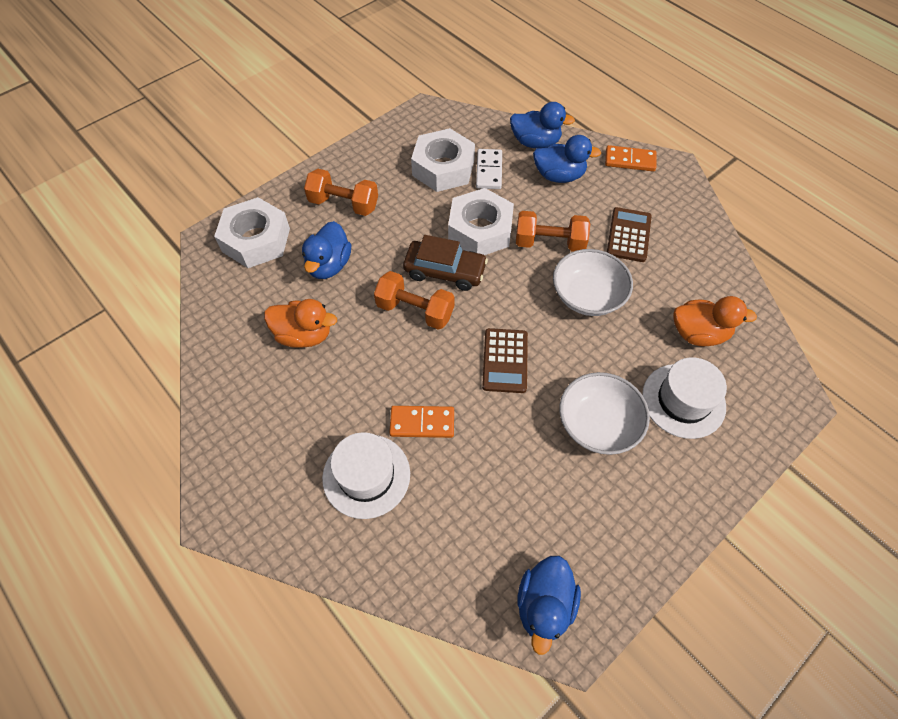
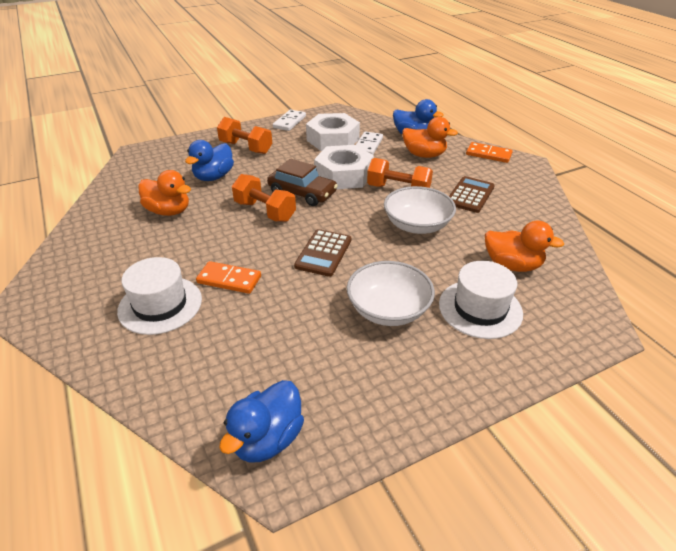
camera: 15 degrees right, 20 degrees down
(256, 240) = (169, 157): white nut -> none
(377, 144) = (289, 122): none -> white domino
(559, 176) = (424, 155): blue duck -> orange duck

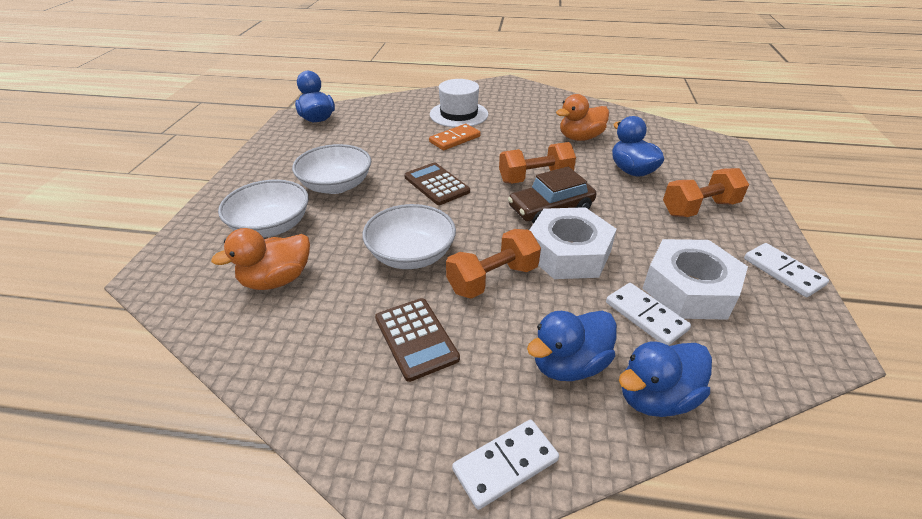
camera: 125 degrees right, 0 degrees up
(424, 155) = (569, 364): orange duck -> blue duck
(480, 308) = (271, 226): white hat -> white bowl
(488, 154) = (505, 465): orange domino -> white domino

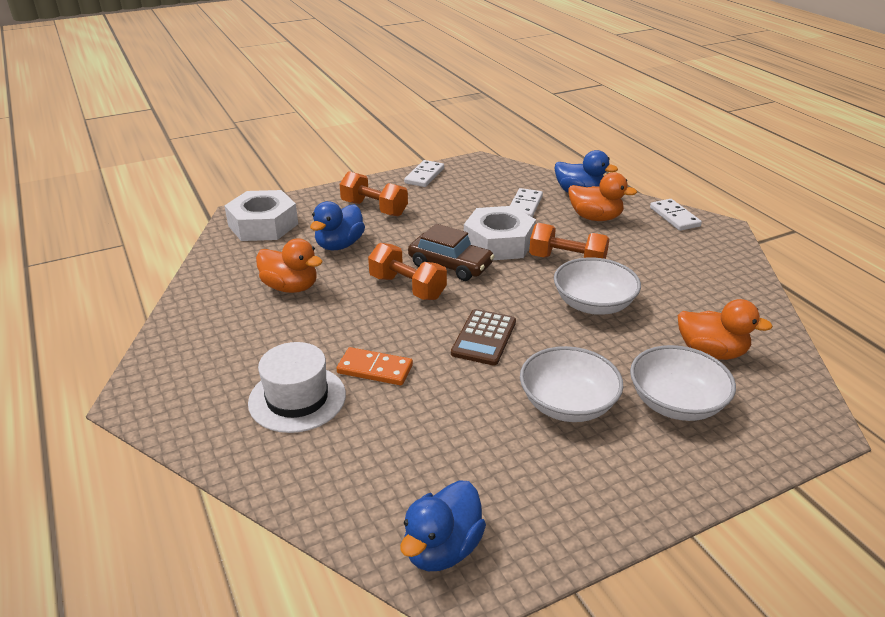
camera: 125 degrees left, 5 degrees down
(416, 338) = (655, 267): brown calculator -> none
(505, 465) = (674, 217): white domino -> white domino turned 45 degrees clockwise
(569, 364) = (595, 218): blue duck -> orange duck
(689, 289) = (480, 198): white nut -> white nut (263, 225)

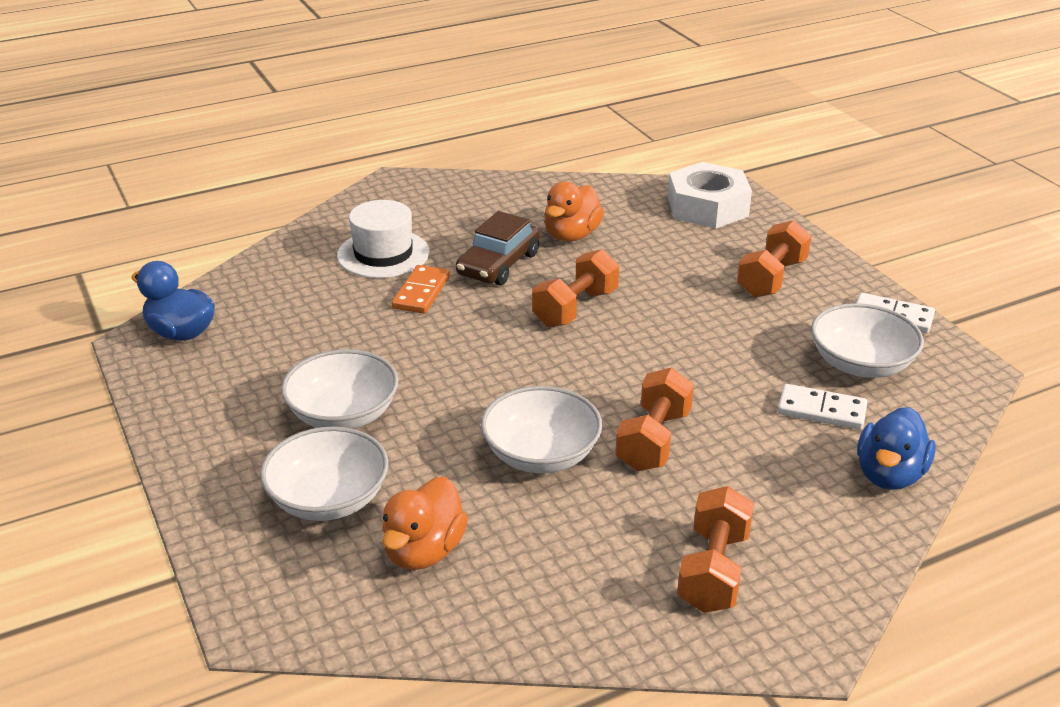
camera: 90 degrees right, 0 degrees up
(339, 245) = (668, 258): blue duck -> none
(450, 265) = (630, 339): brown car -> brown car (498, 264)
(476, 190) = (861, 364): none -> white bowl
(484, 338) = (470, 361): brown calculator -> none
(498, 243) = (697, 380): white nut -> none
(595, 218) = (801, 484): orange duck -> none
(674, 217) = (831, 586): white domino -> none
(679, 248) = (713, 570): none -> orange dumbbell

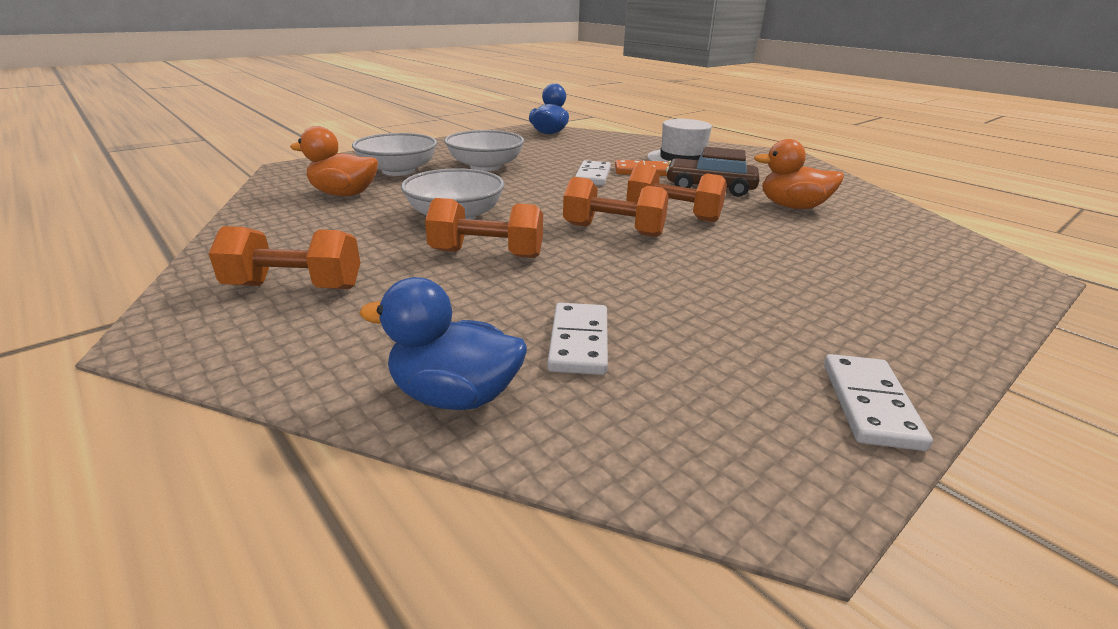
camera: 75 degrees right, 5 degrees down
(425, 333) = (593, 176): none -> white domino
(707, 207) = (956, 261): white nut -> none
(771, 278) = (848, 303): orange dumbbell -> orange dumbbell (613, 230)
(861, 364) = (708, 372): white bowl -> none

